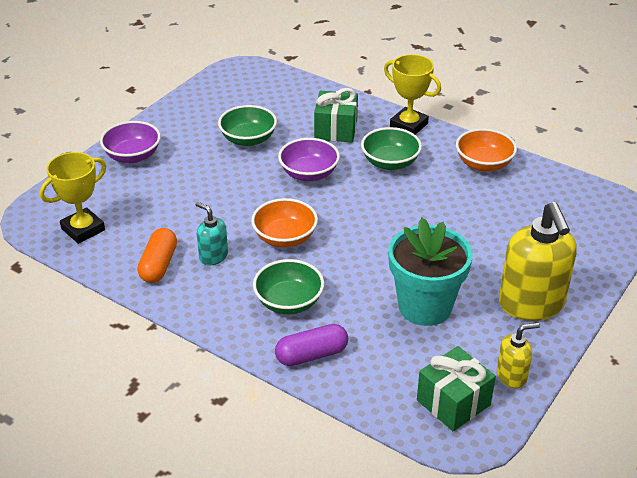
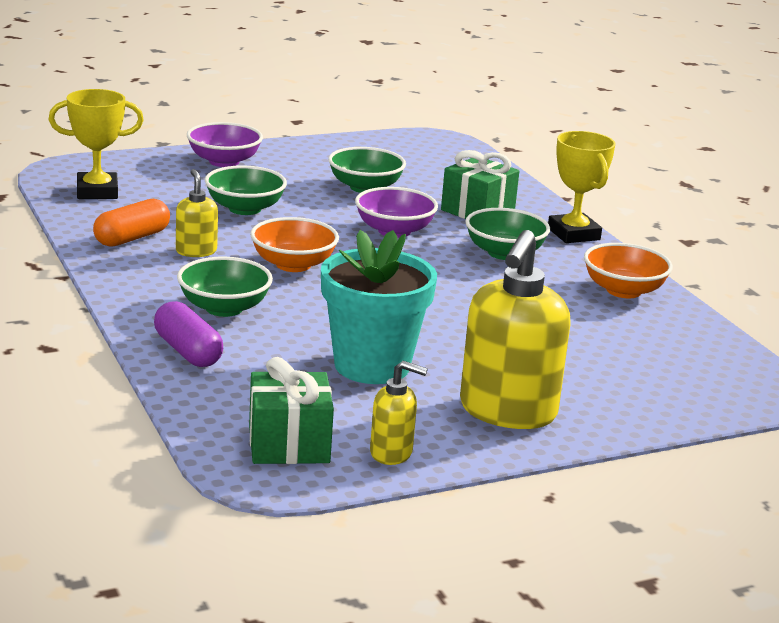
camera: 30 degrees right, 15 degrees down
(197, 198) = (245, 208): none -> green bowl
(213, 256) = (196, 251): turquoise soap dispenser -> yellow soap dispenser
(311, 355) = (188, 351): purple capsule -> purple capsule turned 45 degrees clockwise

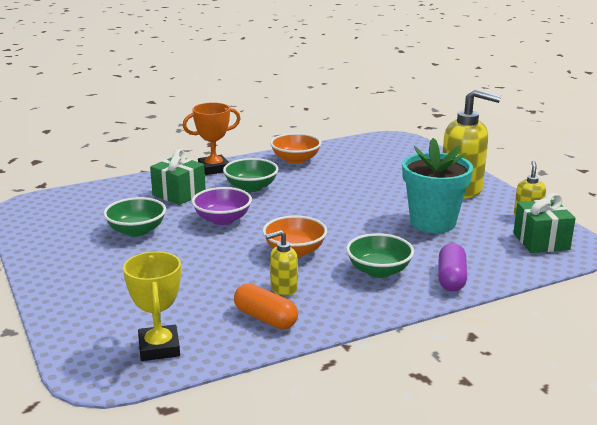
camera: 90 degrees left, 0 degrees up
(188, 351) = (451, 278): purple capsule -> purple capsule turned 45 degrees counterclockwise
(224, 161) = (75, 291): purple bowl -> none
(245, 208) = (189, 275): green bowl -> none
(573, 234) = (214, 168): yellow trophy -> orange trophy

